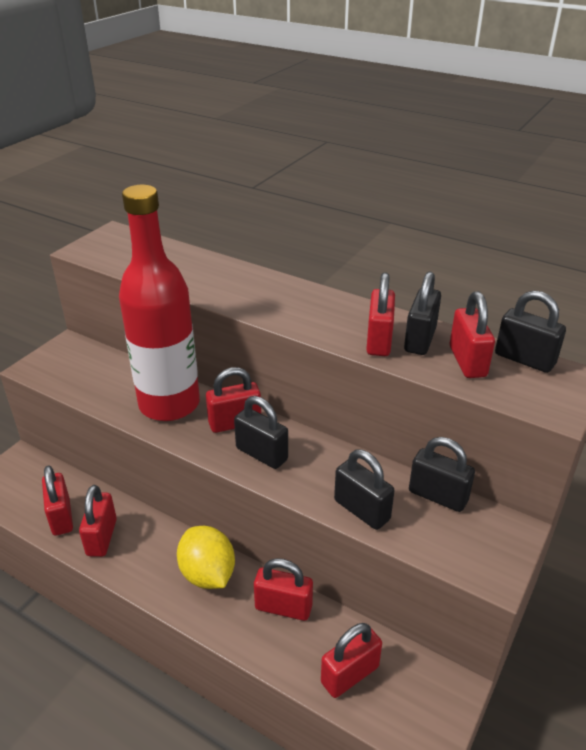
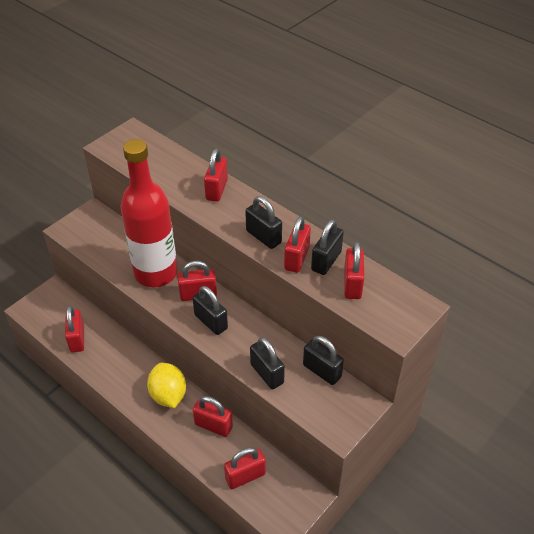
camera: 10 degrees right, 10 degrees up
(101, 537) = (102, 358): red padlock -> red padlock (216, 190)
(524, 359) = (394, 287): black padlock -> black padlock (263, 237)

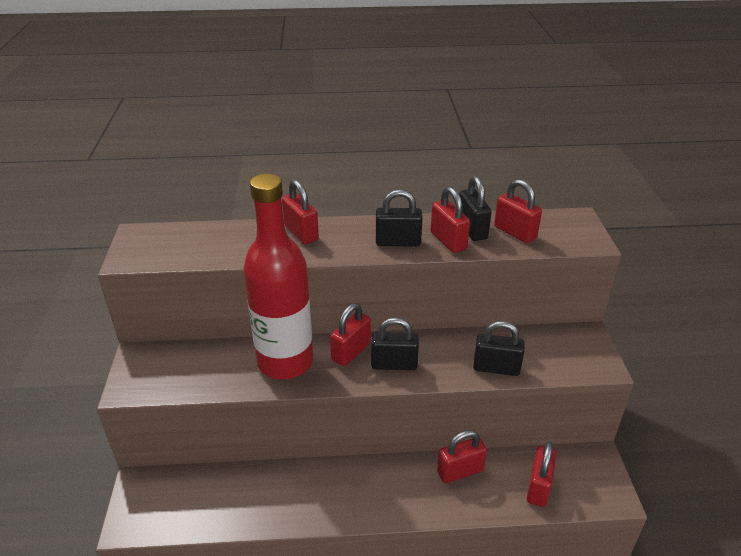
camera: 45 degrees left, 10 degrees down
(77, 339) = (229, 507): red padlock -> none
(168, 395) = (388, 480): yellow lemon -> none
(322, 371) = (529, 335): black padlock -> none

